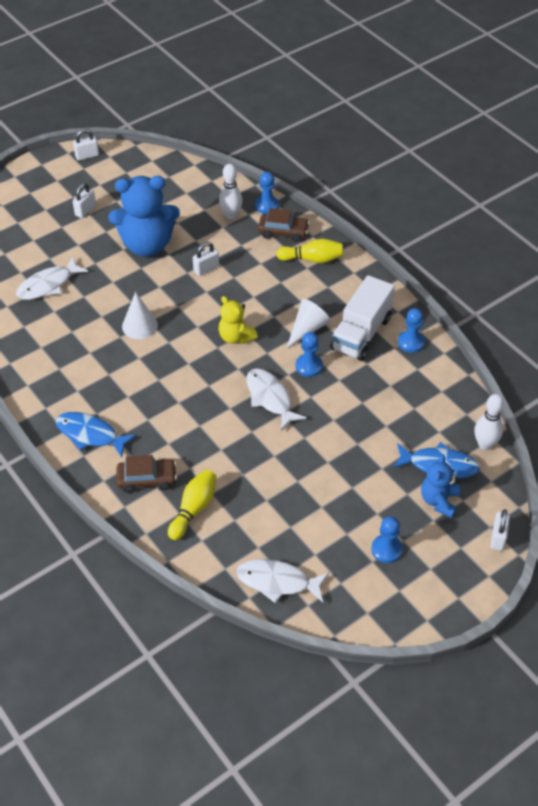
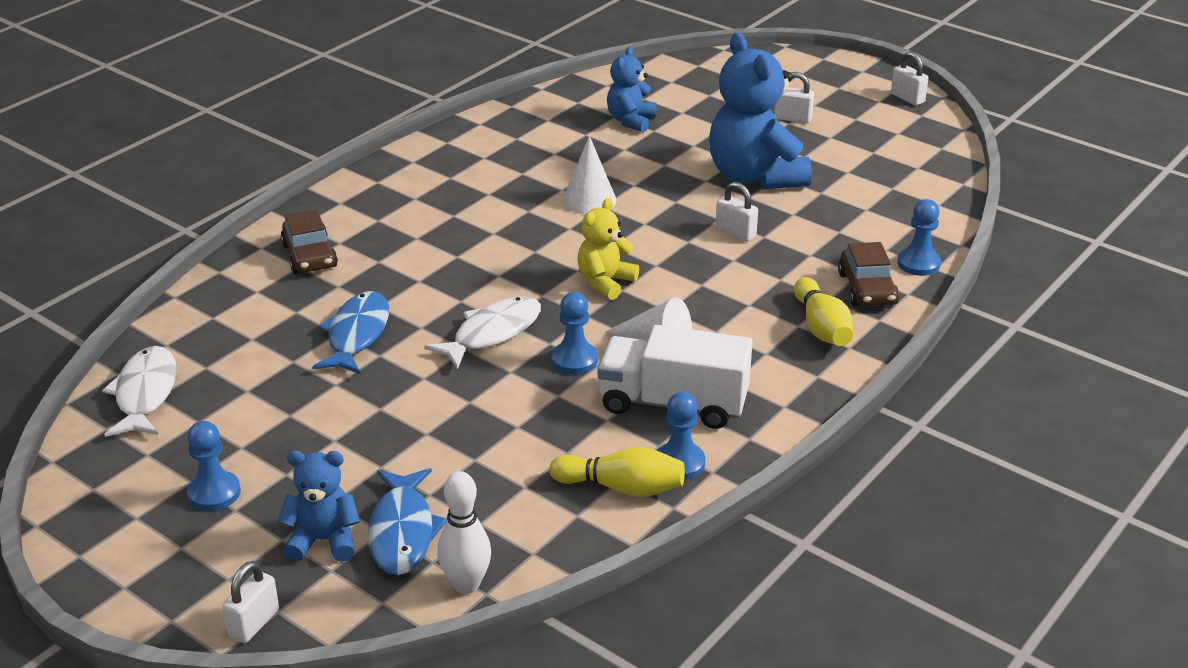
camera: 75 degrees right, 15 degrees down
(48, 285) = (631, 121): white fish -> blue teddy bear
(90, 434) = (376, 201): blue fish -> blue fish (356, 335)
(194, 509) = (265, 301): yellow bowling pin -> yellow bowling pin (622, 488)
(231, 215) = (870, 234): white bowling pin -> none
(498, 538) = (254, 623): white padlock -> white padlock turned 60 degrees counterclockwise

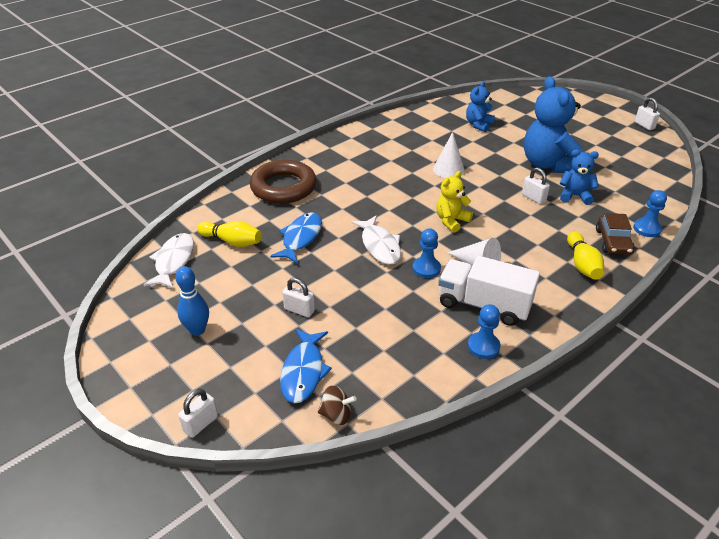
camera: 10 degrees right, 5 degrees up
(214, 493) = (197, 330): blue pawn -> blue bowling pin
(309, 256) = (283, 187): brown car -> brown ring
(324, 540) = (255, 371): blue teddy bear -> blue teddy bear (575, 196)
(466, 584) = (336, 415): white bowling pin -> brown spinning top
(492, 333) = (379, 246): white fish -> white fish turned 105 degrees clockwise
(622, 488) = (444, 359): yellow bowling pin -> yellow bowling pin (232, 241)
(792, 118) = (574, 131): white padlock -> white padlock (299, 310)

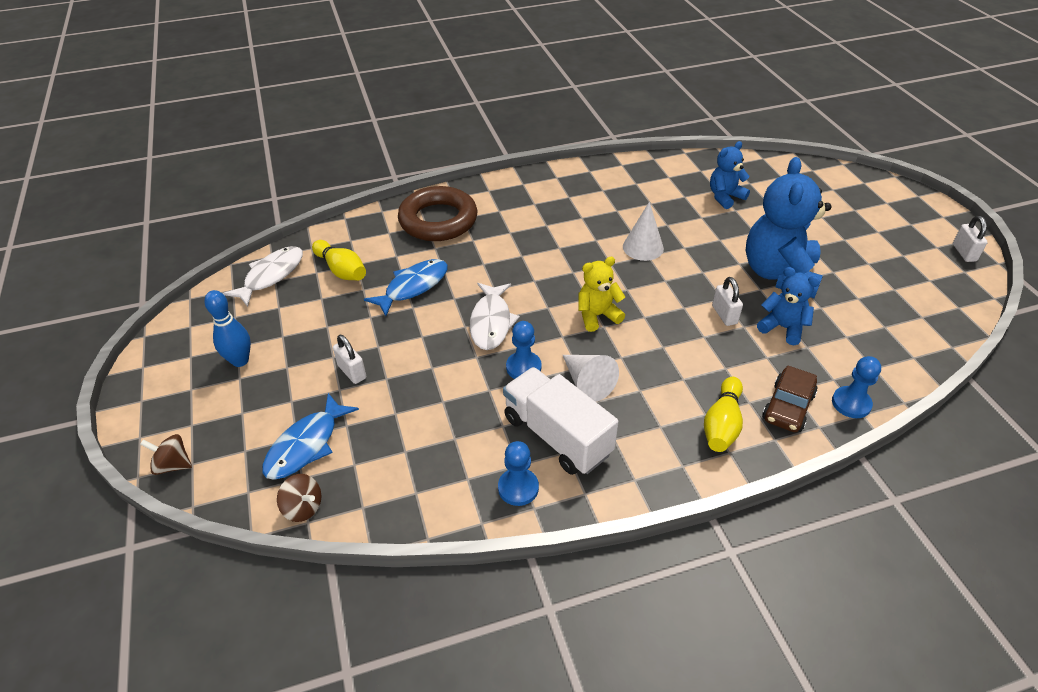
camera: 25 degrees right, 5 degrees up
(201, 424) = (173, 465): white padlock -> brown spinning top

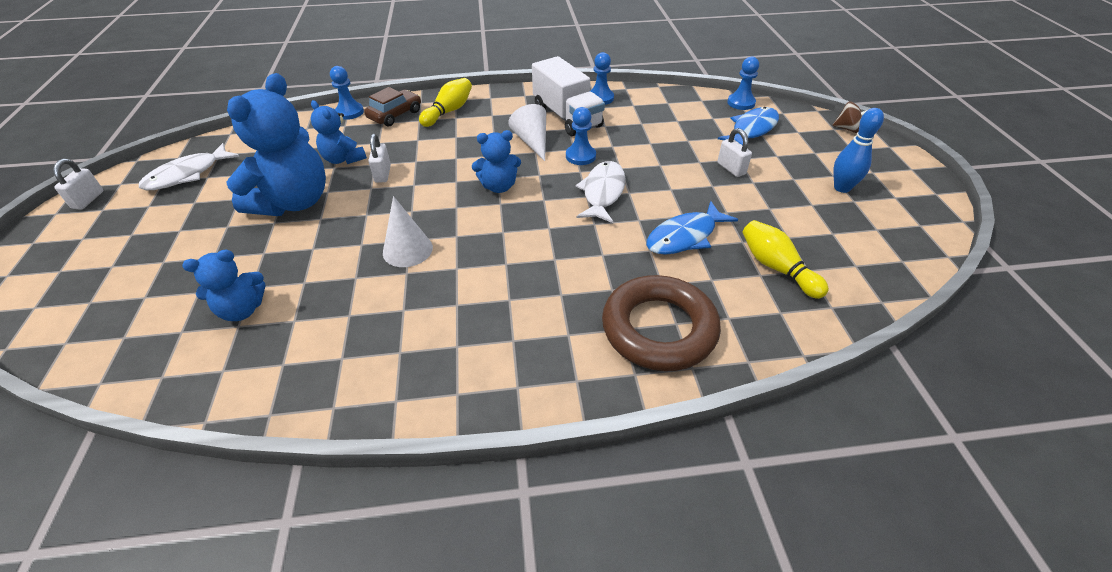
camera: 170 degrees left, 0 degrees up
(271, 276) = (864, 272): white fish -> white fish (187, 174)
(303, 507) = (741, 103): brown spinning top -> blue pawn
(597, 315) = (499, 186): yellow teddy bear -> blue teddy bear

